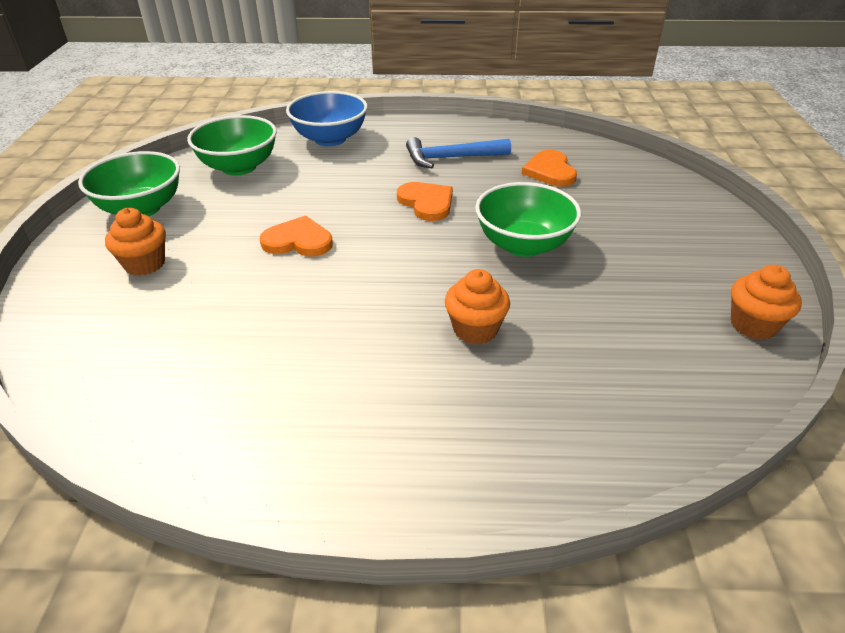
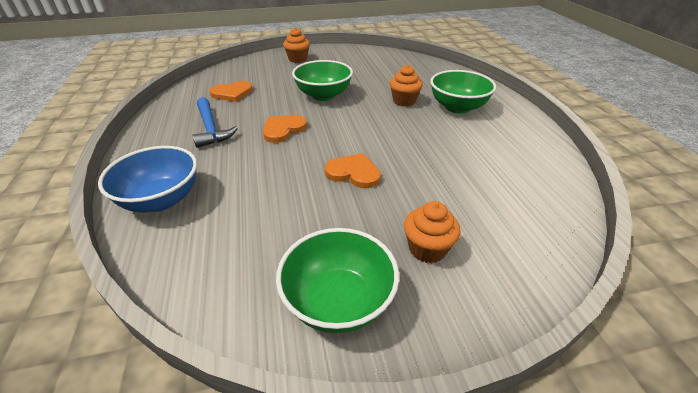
camera: 105 degrees left, 0 degrees up
(239, 167) = (228, 251): green bowl -> green bowl (457, 107)
(298, 241) = (353, 173): orange heart -> orange heart turned 120 degrees clockwise
(753, 325) = (361, 52): orange cupcake -> orange cupcake (297, 59)

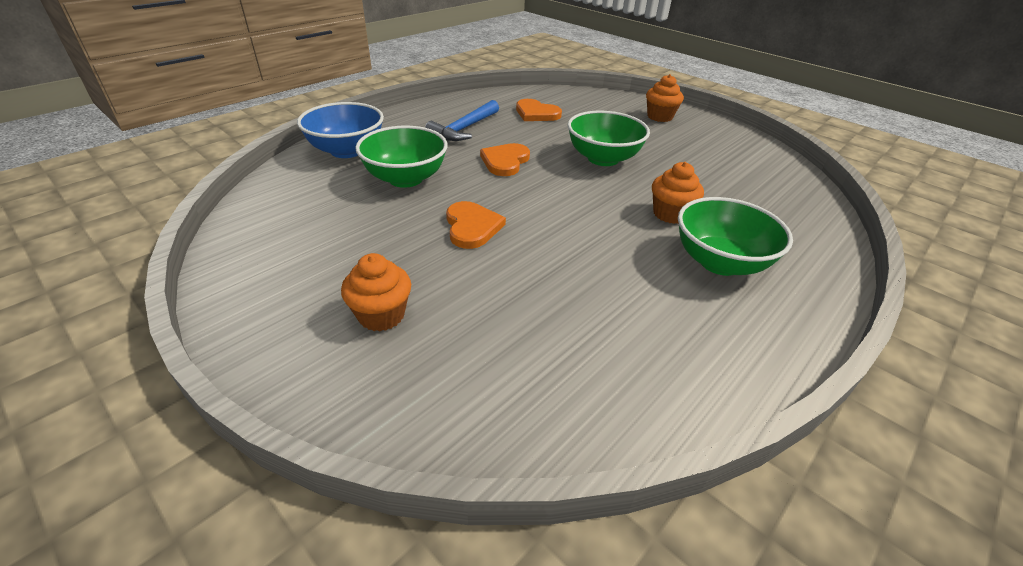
camera: 55 degrees right, 0 degrees up
(283, 129) = (505, 161): orange heart -> orange heart turned 75 degrees counterclockwise
(338, 301) = (276, 279): green bowl -> green bowl (405, 178)

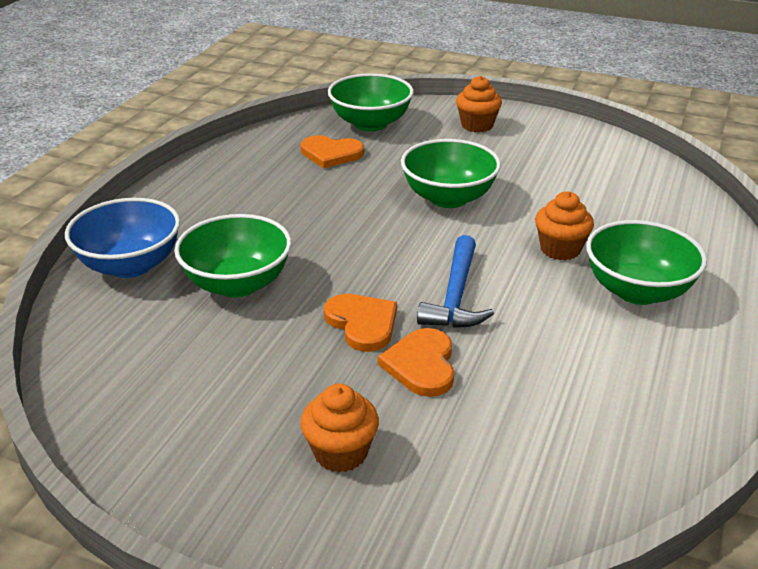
camera: 20 degrees left, 5 degrees down
(464, 129) = (258, 197): blue hammer -> blue hammer (456, 296)
(505, 161) = (340, 230): orange heart -> orange heart (421, 365)
(579, 101) = (370, 123): none -> green bowl

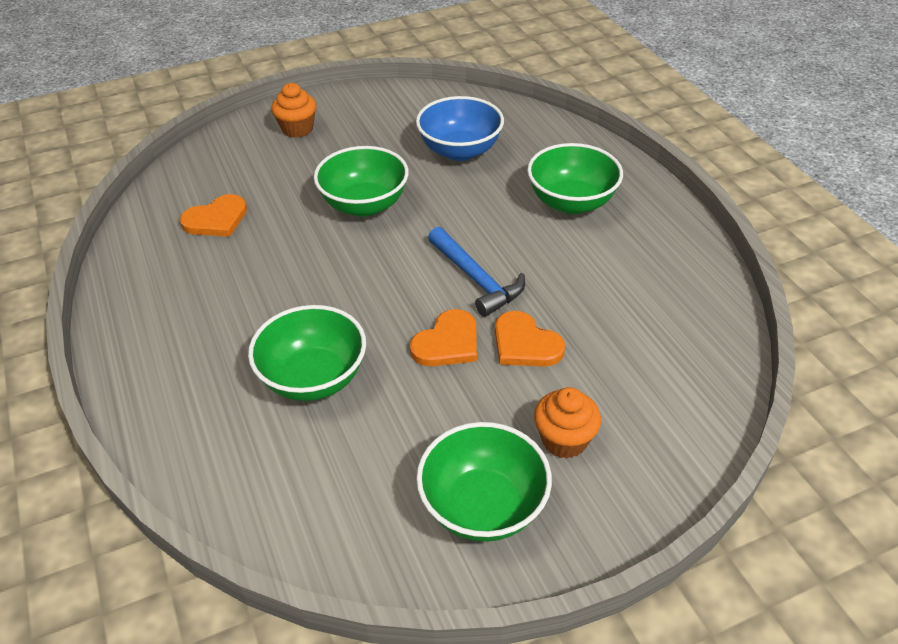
camera: 45 degrees left, 10 degrees up
(130, 265) = (198, 427): blue bowl -> blue bowl (460, 151)
(362, 323) = (447, 343): orange heart -> orange heart turned 120 degrees clockwise
(370, 123) = (208, 173): green bowl -> green bowl (483, 506)
(560, 249) = (491, 200): orange cupcake -> none

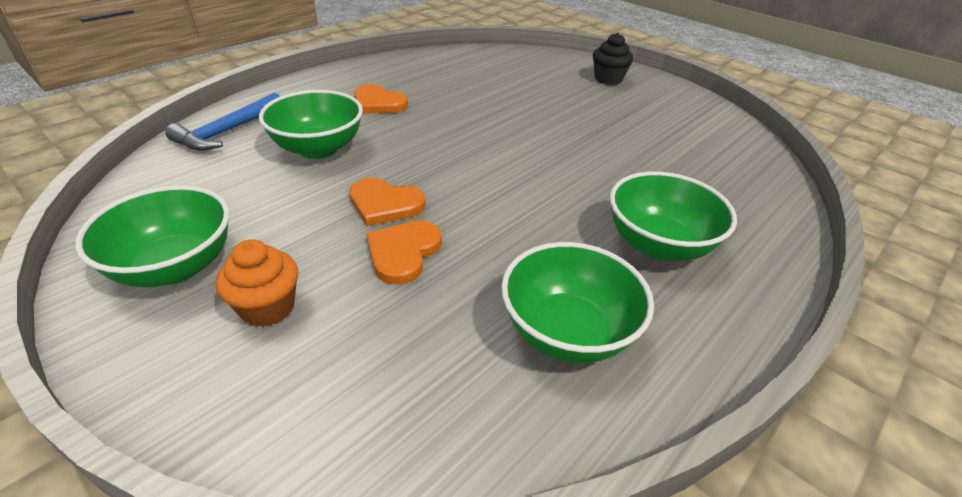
camera: 65 degrees right, 5 degrees down
(216, 219) = (473, 75): orange heart -> orange heart (378, 103)
(297, 129) = (608, 79): orange cupcake -> black cupcake
(364, 205) = (540, 126): green bowl -> green bowl (567, 332)
(460, 151) = (667, 156): blue bowl -> none
(476, 279) = (482, 203): blue hammer -> blue hammer (227, 131)

